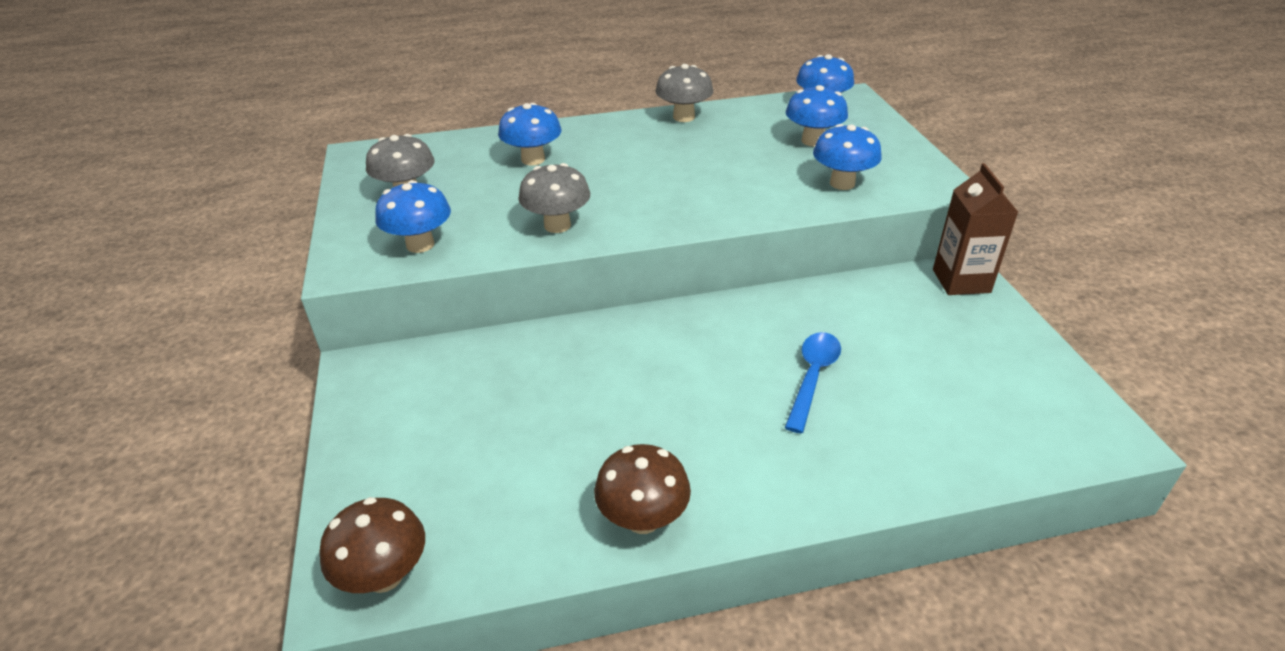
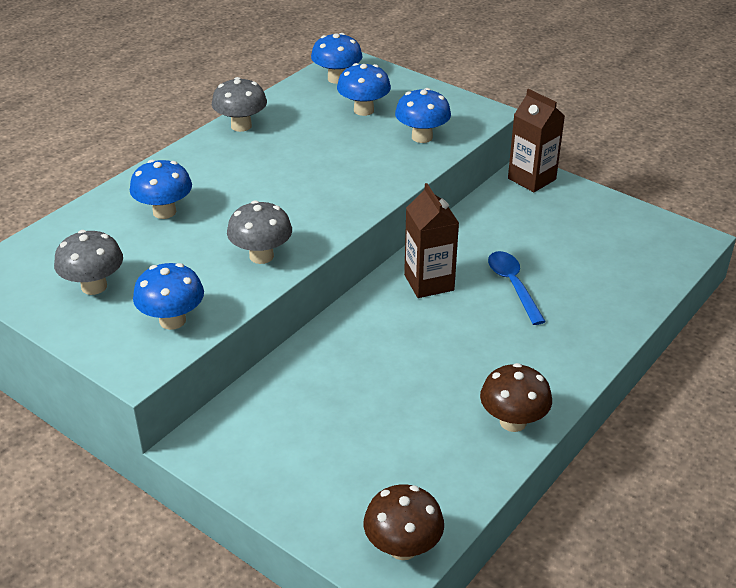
camera: 40 degrees left, 0 degrees up
(727, 331) = (429, 282): none -> brown carton

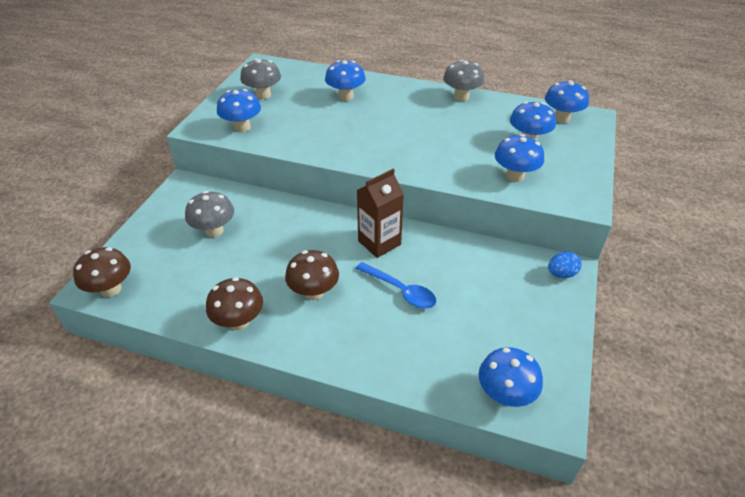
camera: 70 degrees right, 5 degrees up
(261, 256) = (319, 141): grey mushroom -> grey mushroom (214, 230)
(489, 351) = (314, 292): none -> brown mushroom
(513, 285) = (400, 290): blue spoon -> blue spoon turned 75 degrees clockwise
(531, 179) = (561, 274): brown carton -> blue egg
(665, 257) = (505, 394): none -> blue mushroom

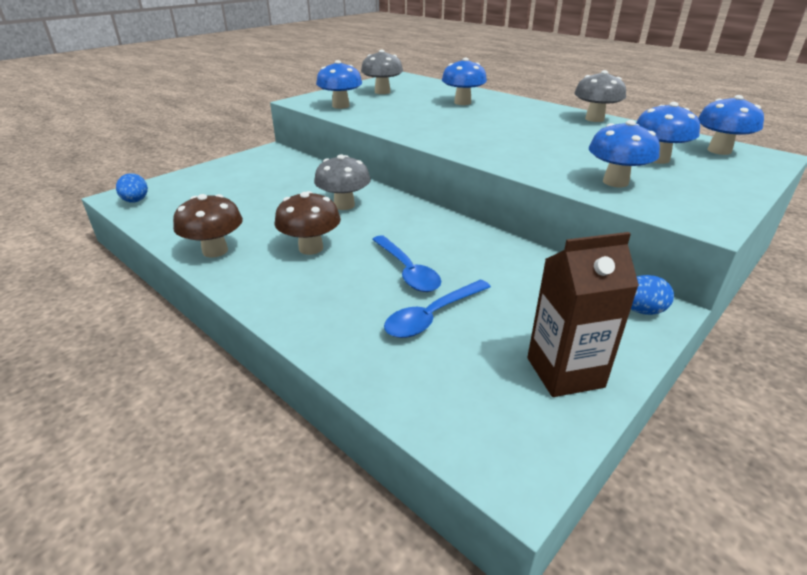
camera: 25 degrees right, 10 degrees down
(111, 289) = (135, 201): brown mushroom -> blue egg
(214, 230) = (264, 184): grey mushroom -> grey mushroom (344, 205)
(379, 243) = (418, 227): brown carton -> brown carton (565, 372)
(443, 326) = (432, 316): none -> blue spoon
(505, 394) = (460, 414): blue mushroom -> none

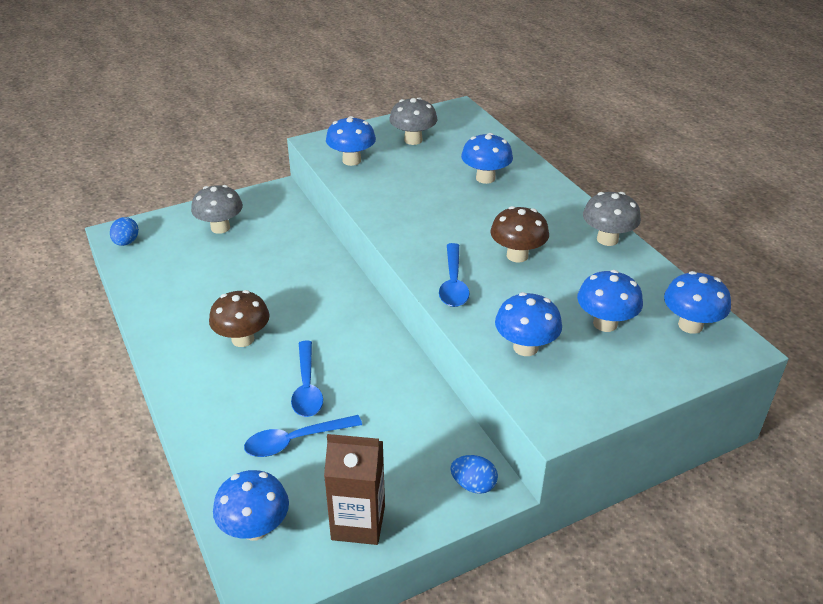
camera: 20 degrees right, 5 degrees up
(215, 251) = (165, 322): brown mushroom -> brown mushroom (517, 255)
(344, 205) = (302, 290): grey mushroom -> grey mushroom (220, 228)
(456, 410) = (255, 528): none -> blue mushroom
(505, 156) = (453, 283): none -> blue spoon

